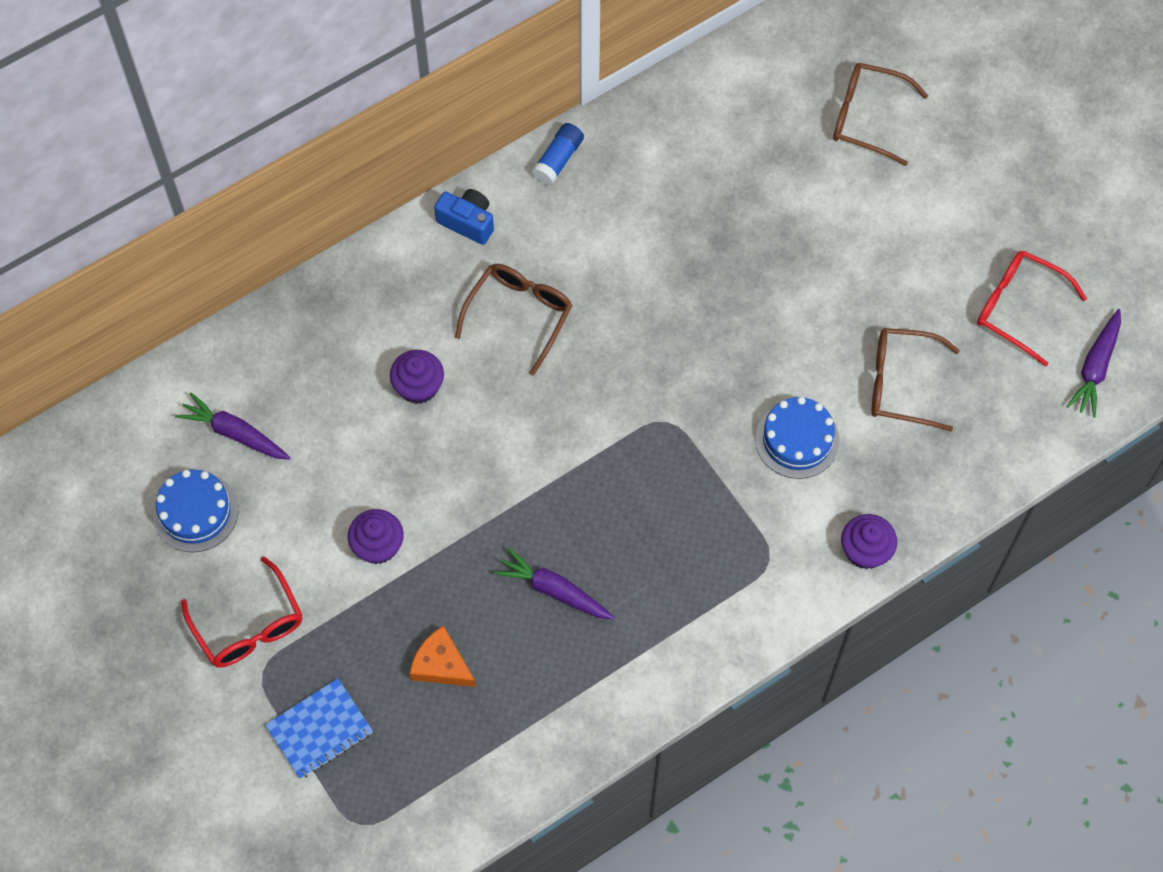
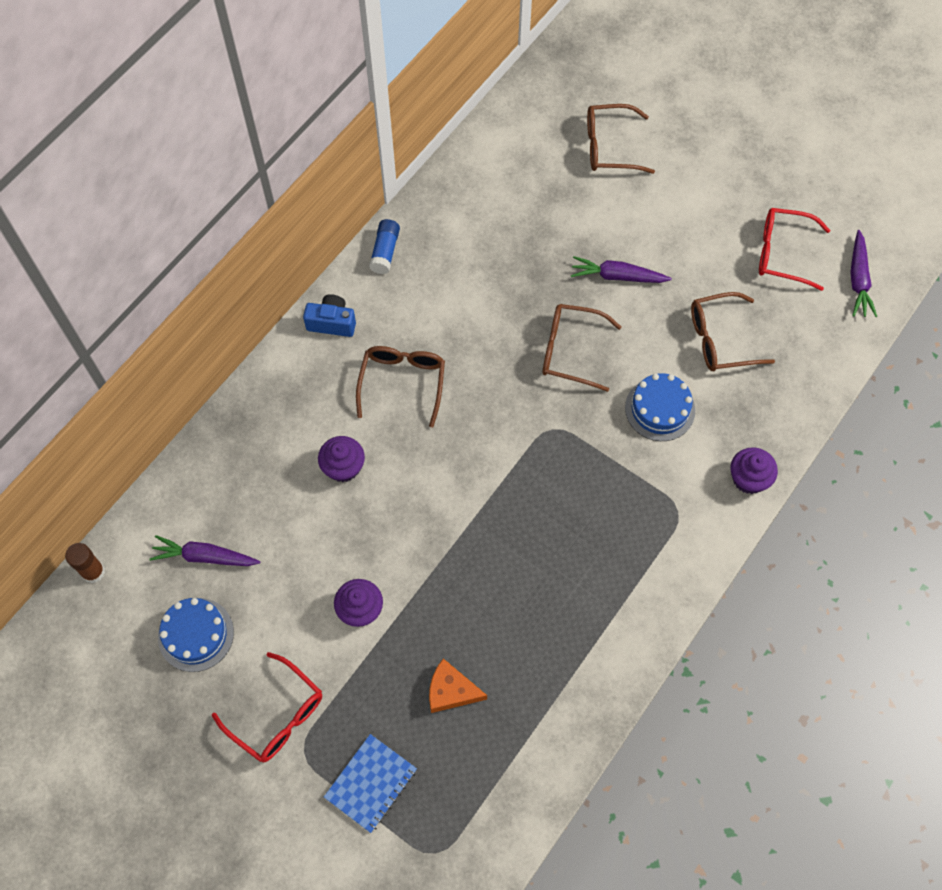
camera: 20 degrees left, 0 degrees up
(113, 409) = (93, 572): none -> brown glue stick
(554, 590) = (518, 596): purple carrot -> purple carrot (617, 276)
(723, 341) = (570, 351): none -> brown glasses

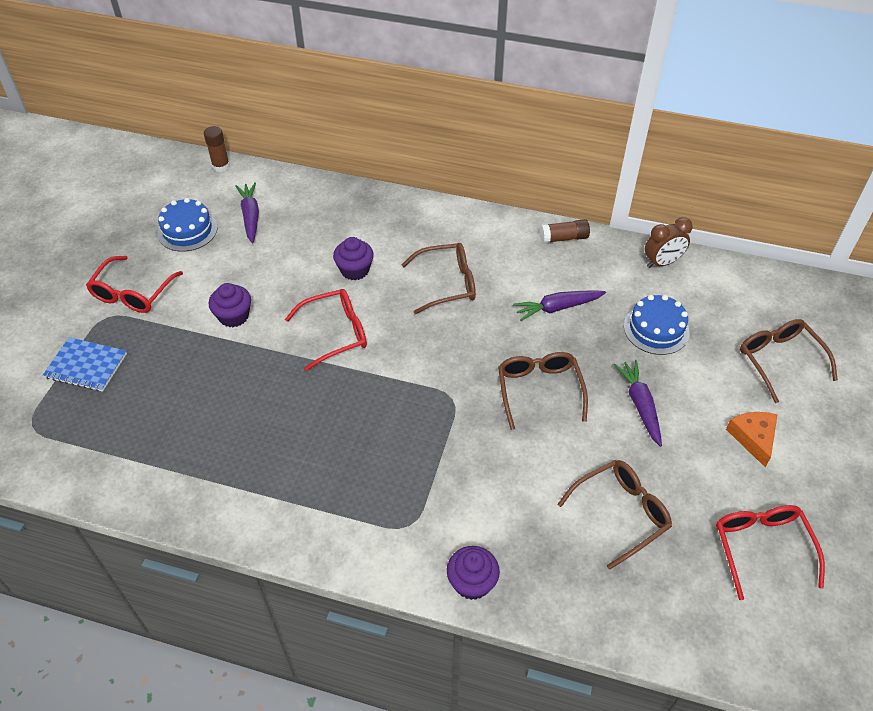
camera: 70 degrees right, 15 degrees down
(332, 323) = (480, 226): blue camera -> none
(385, 251) = (563, 238): blue glue stick -> brown glue stick
(427, 511) = (335, 333): none -> red glasses
(451, 691) = (177, 395): orange cheese -> orange cheese (753, 438)
(456, 181) = (662, 263): none -> brown clock
(660, 409) = (514, 479): blue cake -> blue cake (656, 329)
(720, 339) = (621, 513): brown glasses -> brown glasses turned 90 degrees clockwise
(858, 280) = (779, 638): purple carrot -> purple carrot (557, 308)

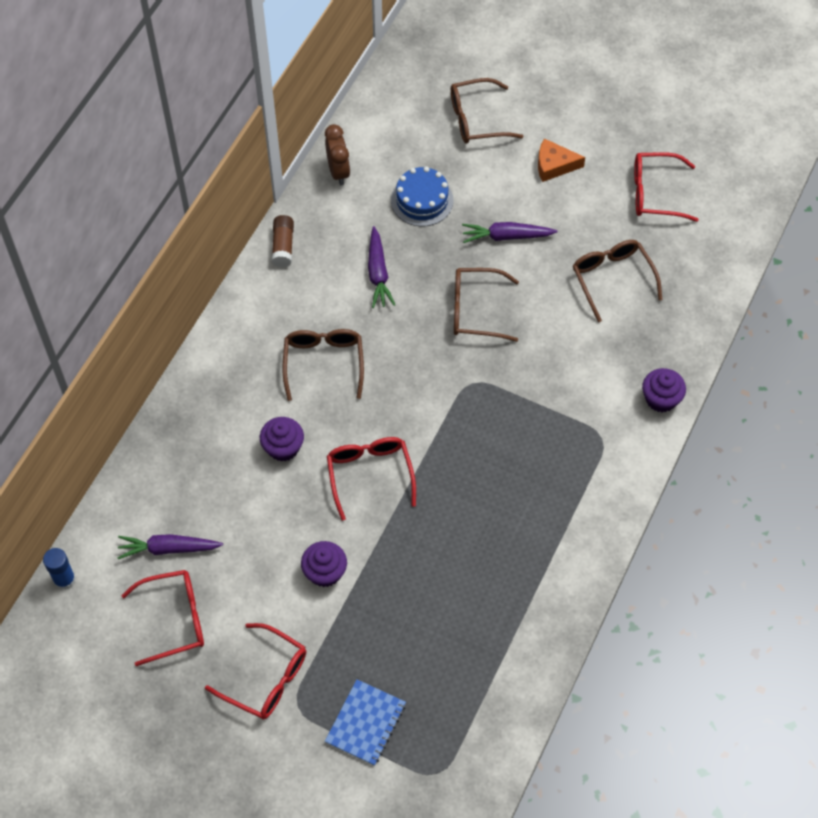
camera: 80 degrees left, 10 degrees up
(187, 230) = (174, 619): blue cake -> red glasses
(221, 166) = (64, 579): brown glue stick -> blue glue stick

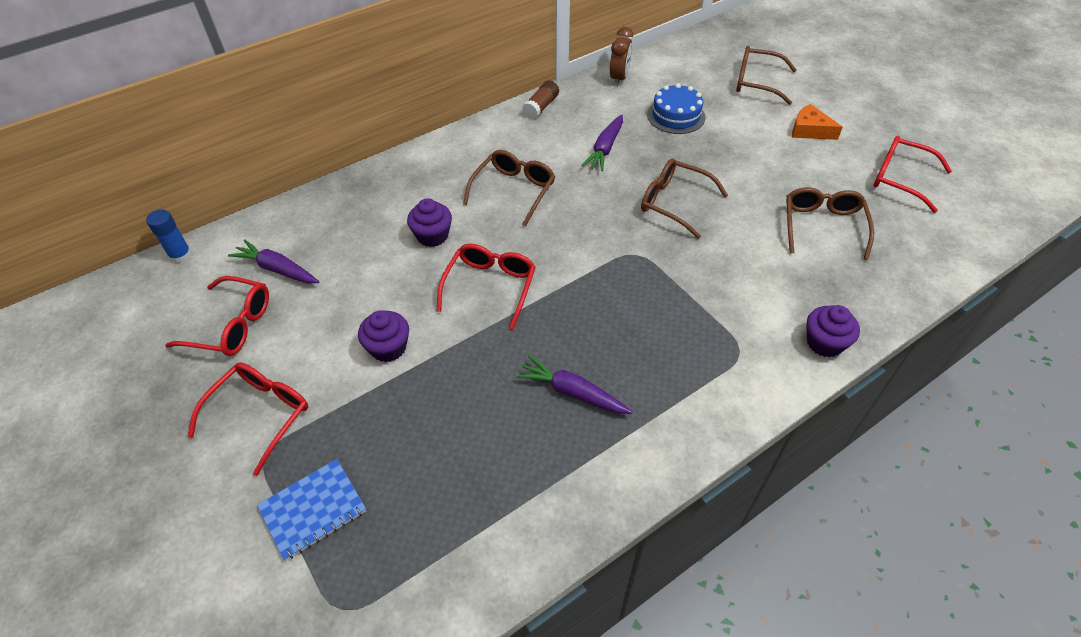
camera: 30 degrees right, 10 degrees down
(266, 678) = (260, 415): red glasses -> red glasses turned 120 degrees counterclockwise
(506, 236) = (736, 162): purple carrot -> purple carrot (572, 392)

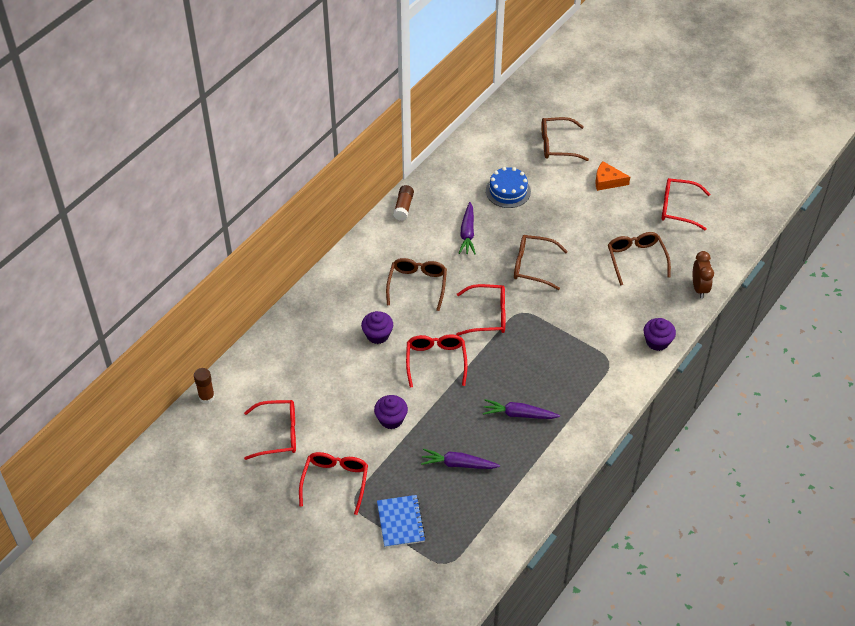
camera: 20 degrees left, 0 degrees up
(181, 255) = (206, 397): blue glue stick -> brown glue stick
(277, 269) = (283, 388): purple carrot -> purple carrot (458, 464)
(313, 509) = (400, 522): blue notebook -> blue notebook turned 45 degrees counterclockwise
(588, 247) = (488, 315): none -> red glasses
(619, 78) = (452, 165): brown clock -> brown clock (699, 288)

